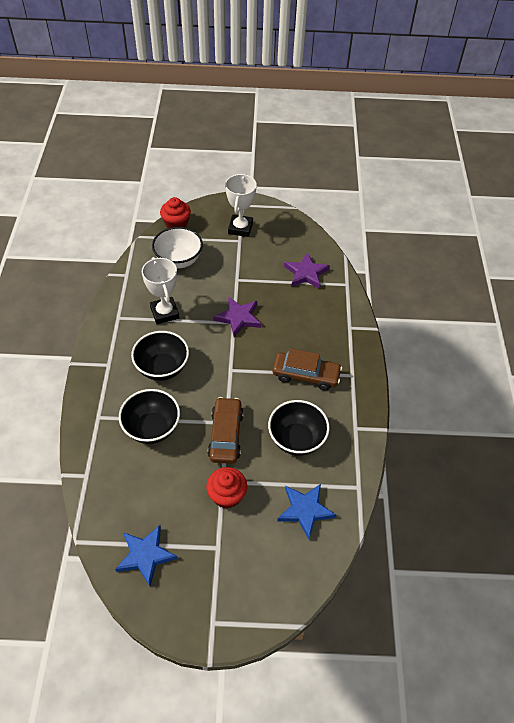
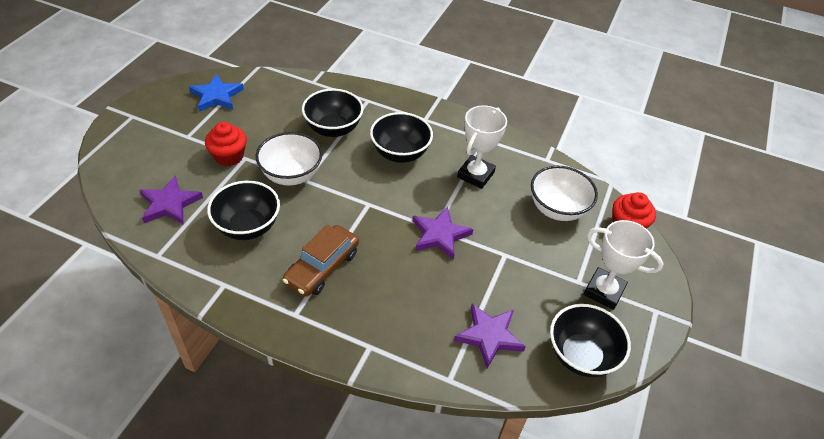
camera: 110 degrees right, 5 degrees down
(165, 313) = (475, 175): white trophy -> white trophy turned 60 degrees counterclockwise
(226, 435) = (291, 175): brown car -> white bowl
(294, 232) = (581, 355): none -> black bowl
(305, 510) = (169, 204): blue star -> purple star

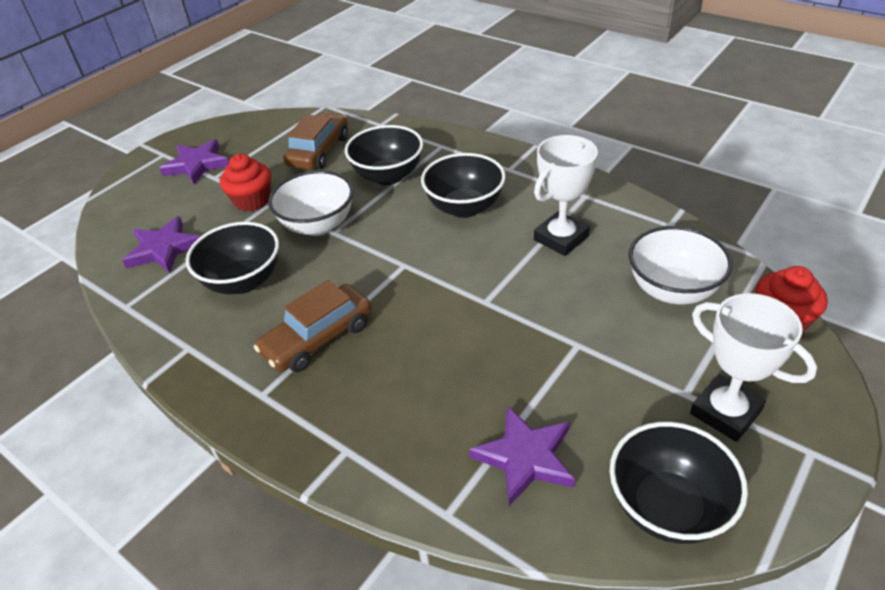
camera: 20 degrees right, 5 degrees down
(216, 96) = (263, 137): blue star -> none
(270, 108) = (319, 151): none -> brown car
(440, 235) = (489, 311): purple star -> purple star (197, 165)

